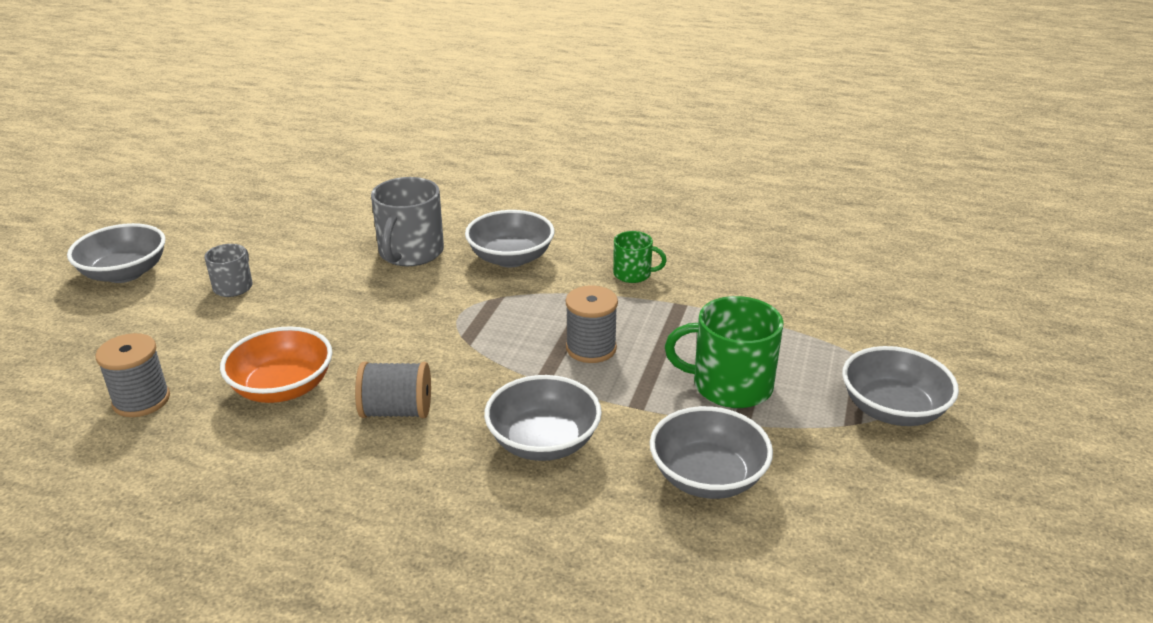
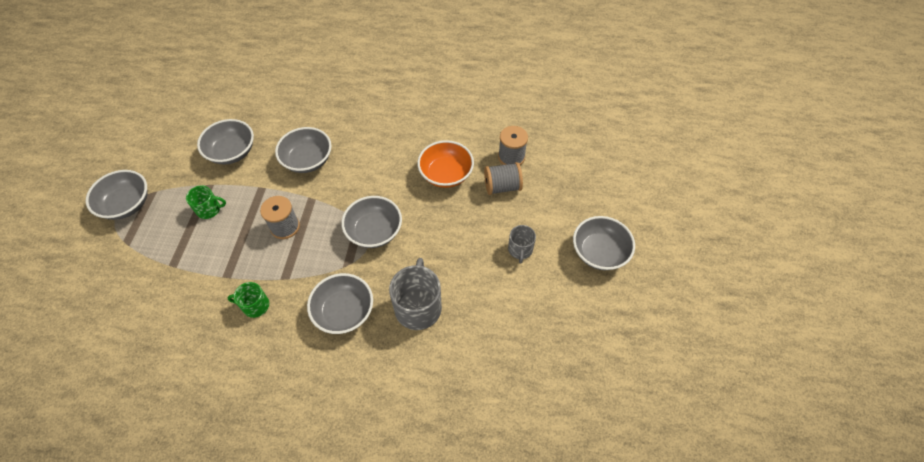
camera: 170 degrees right, 25 degrees up
(397, 411) = (382, 168): grey spool -> grey spool (502, 186)
(443, 328) = (374, 231): none -> grey bowl
(730, 385) = (209, 209): green mug -> green mug, size x0.56

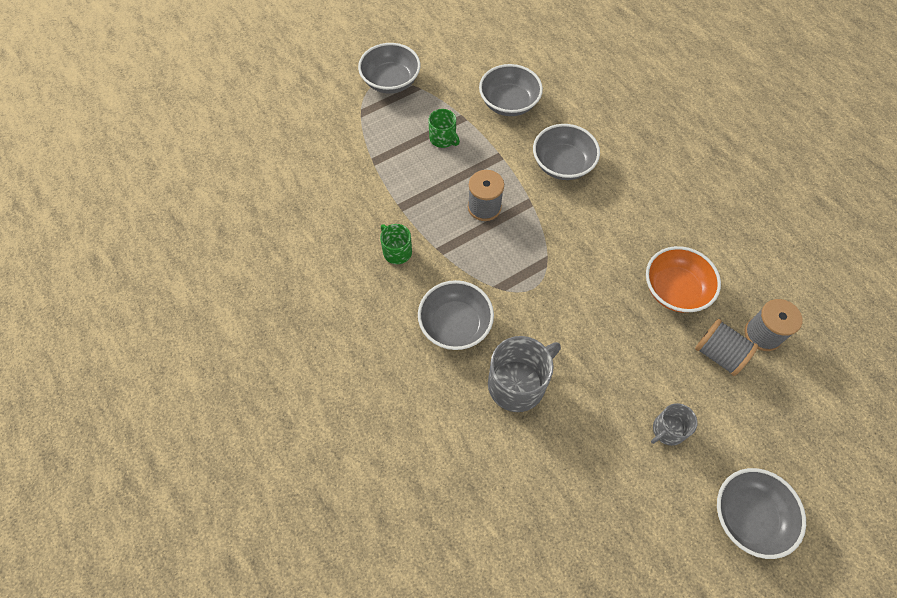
camera: 50 degrees right, 5 degrees up
(374, 231) = (552, 281): grey bowl -> none

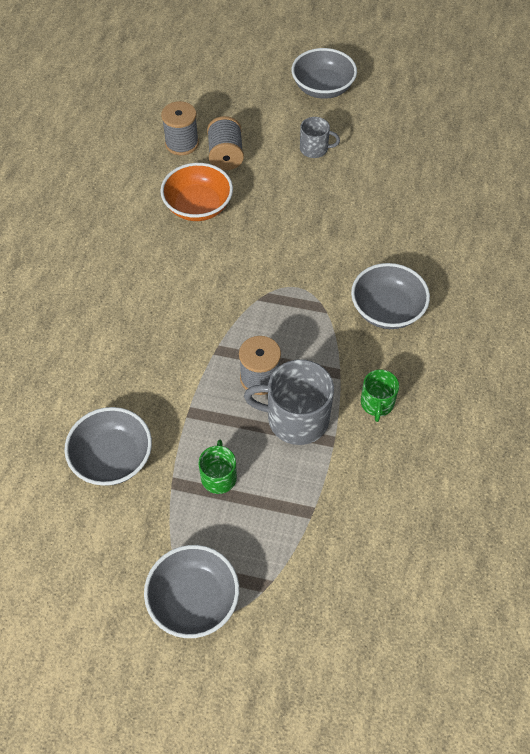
camera: 135 degrees left, 5 degrees down
(518, 384) = (382, 240): grey mug -> grey mug (296, 418)
(562, 164) = (147, 357): grey bowl -> none

